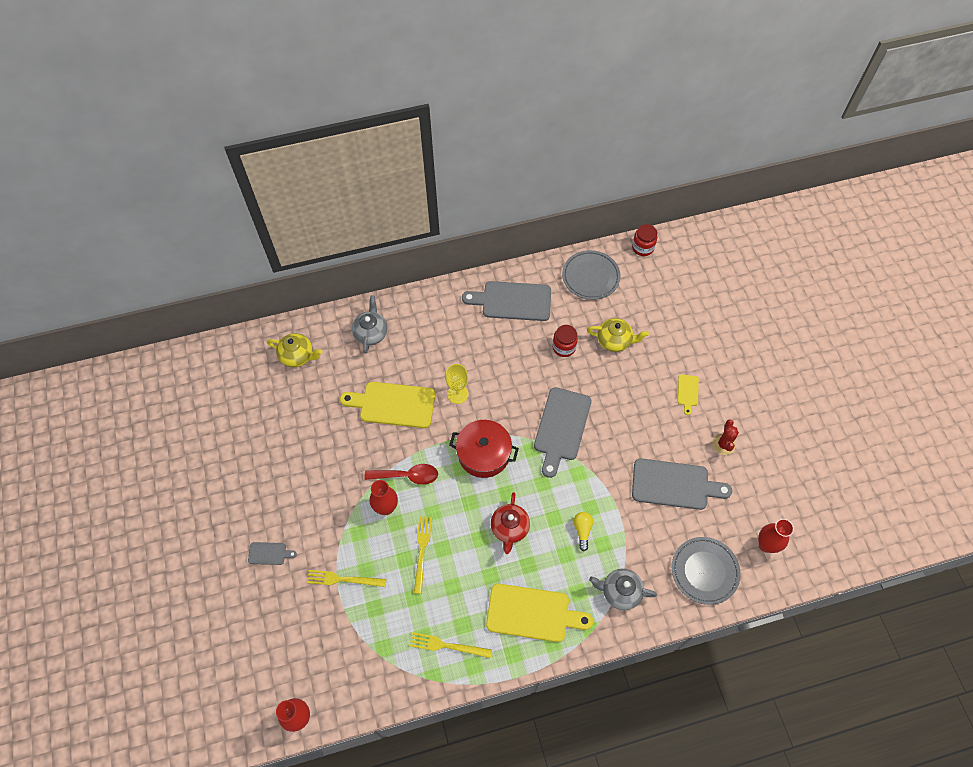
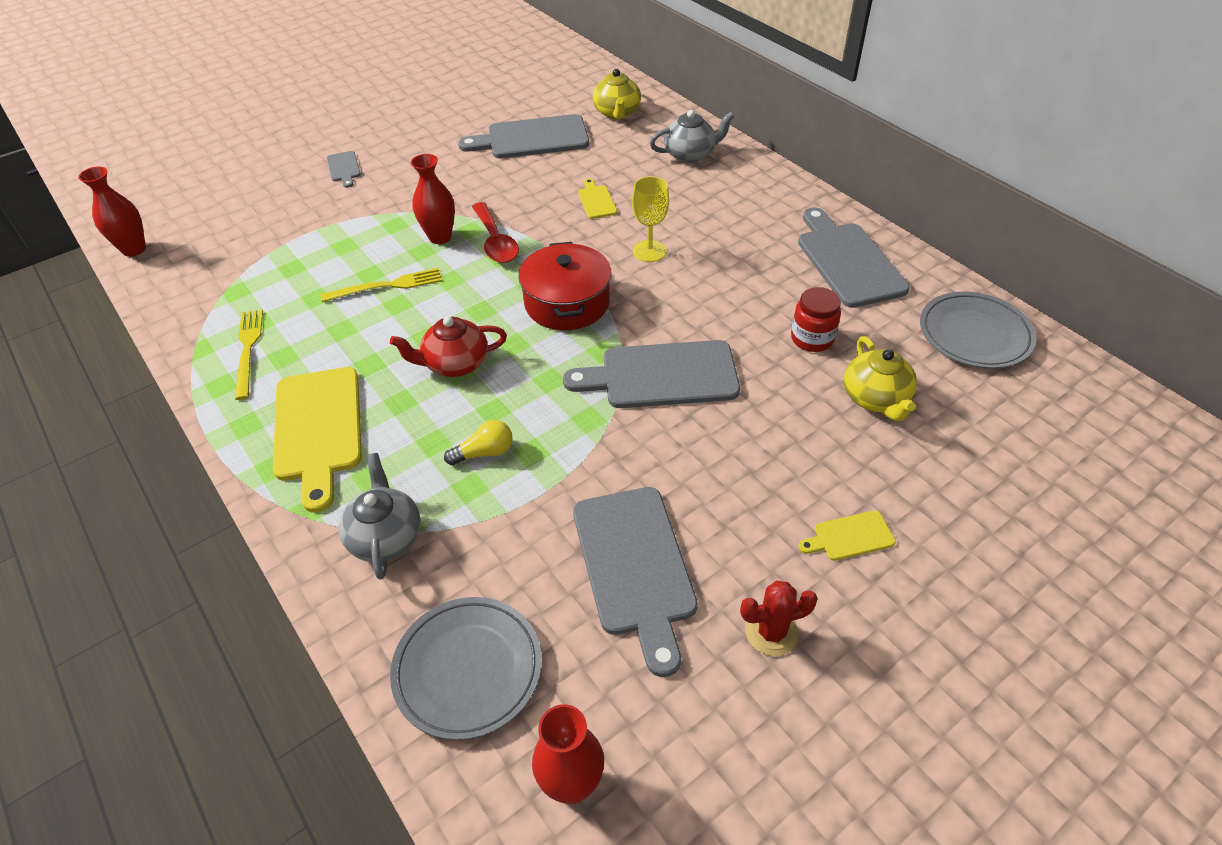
camera: 70 degrees right, 15 degrees down
(299, 419) = (532, 138): none -> grey cutting board
(343, 579) = (325, 231): yellow fork -> none
(393, 404) = (596, 201): yellow cutting board -> yellow cutting board, size x0.47
(642, 248) = (1103, 386): red jar -> none

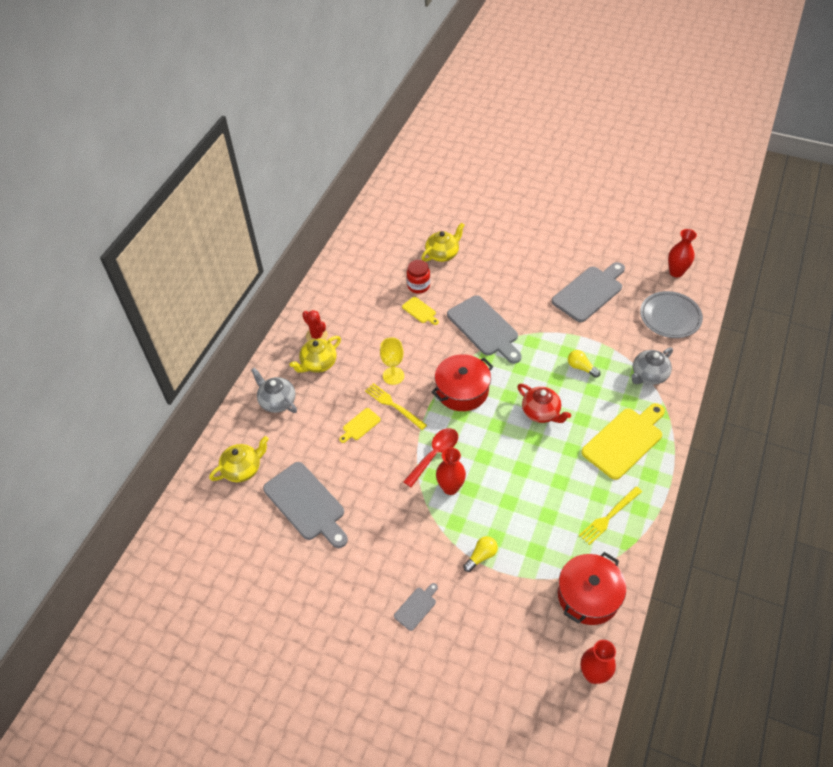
camera: 120 degrees left, 5 degrees up
(198, 284) = (588, 595): none -> red pot
(337, 227) = (481, 556): none -> yellow light bulb
(386, 286) = (512, 485): yellow fork -> yellow fork (394, 406)
(725, 198) = (318, 363): none -> yellow teapot
(771, 632) = (581, 247): red cactus -> red cactus (316, 336)
(848, 261) = (347, 292): grey cutting board -> none
(849, 536) = (523, 240): yellow cutting board -> yellow cutting board (420, 311)
(974, 334) = (375, 235): grey plate -> none

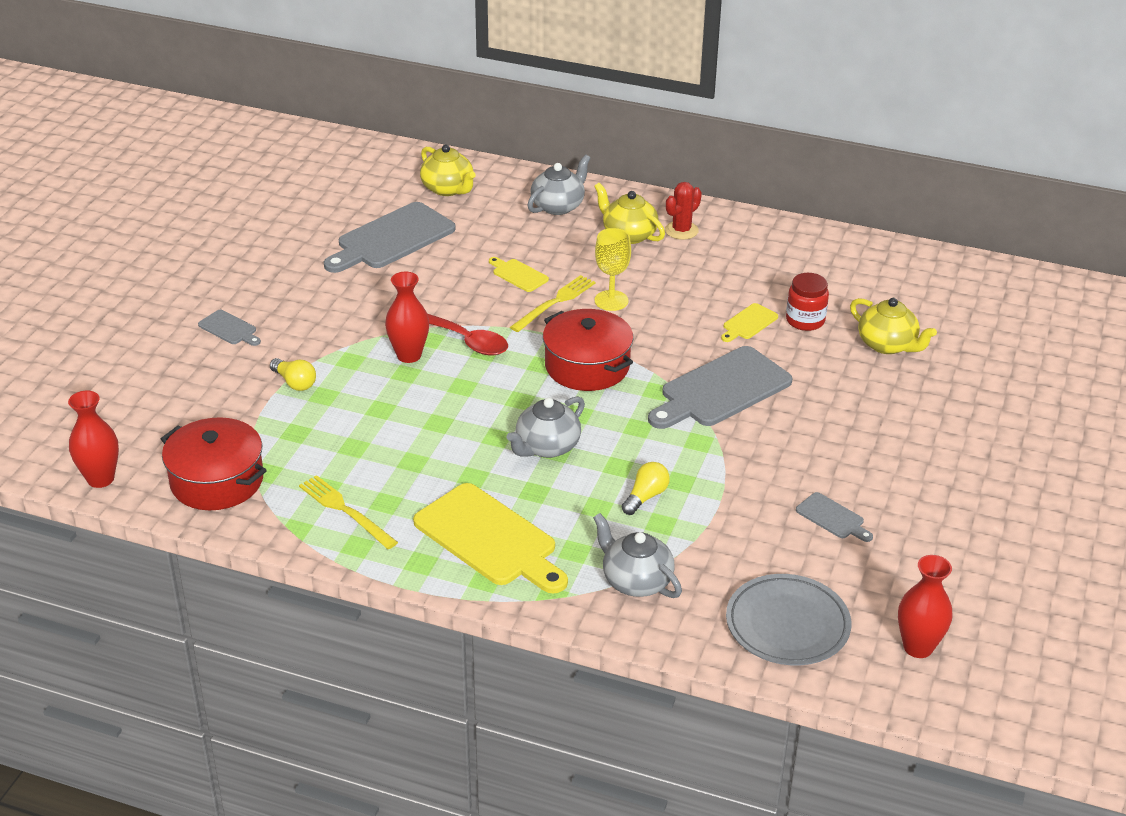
camera: 85 degrees right, 15 degrees down
(541, 412) = (546, 447): red teapot -> grey teapot
(589, 292) = (832, 518): grey cutting board -> grey cutting board, size x0.47

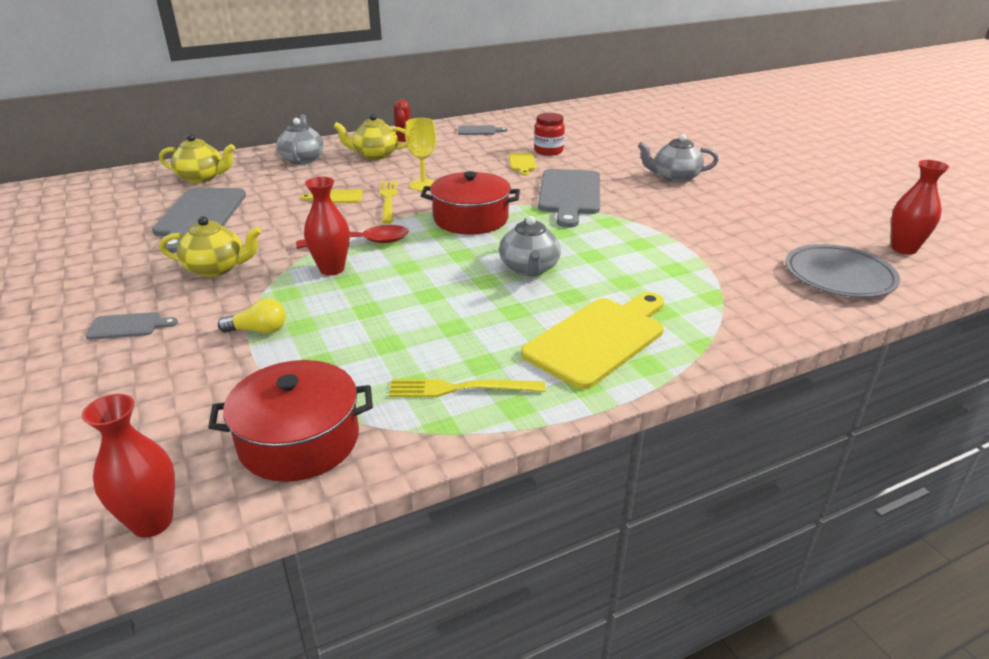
camera: 45 degrees left, 5 degrees down
(489, 539) = (599, 339): yellow cutting board -> yellow cutting board turned 45 degrees counterclockwise
(635, 581) = (728, 305): grey teapot -> grey teapot (674, 177)
(645, 497) = (639, 261): yellow light bulb -> none
(832, 518) = (743, 219): grey cutting board -> grey cutting board (479, 131)
(888, 345) = (607, 144): yellow teapot -> yellow teapot (217, 268)

